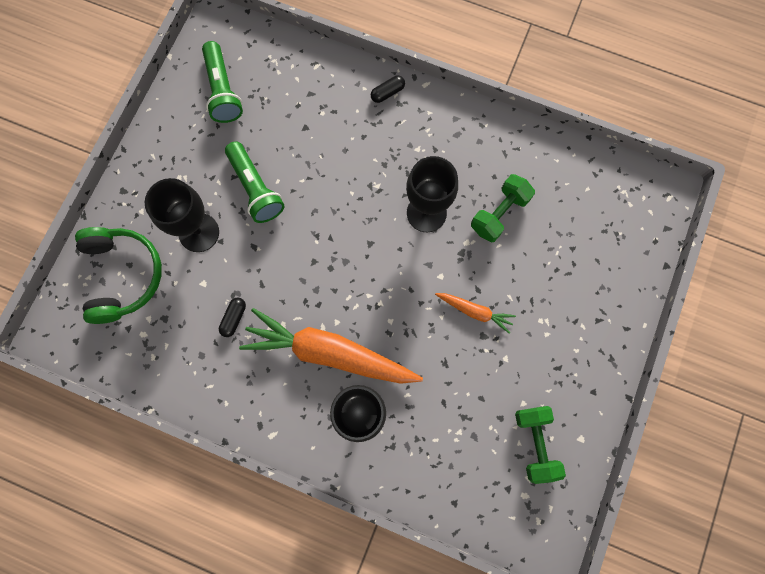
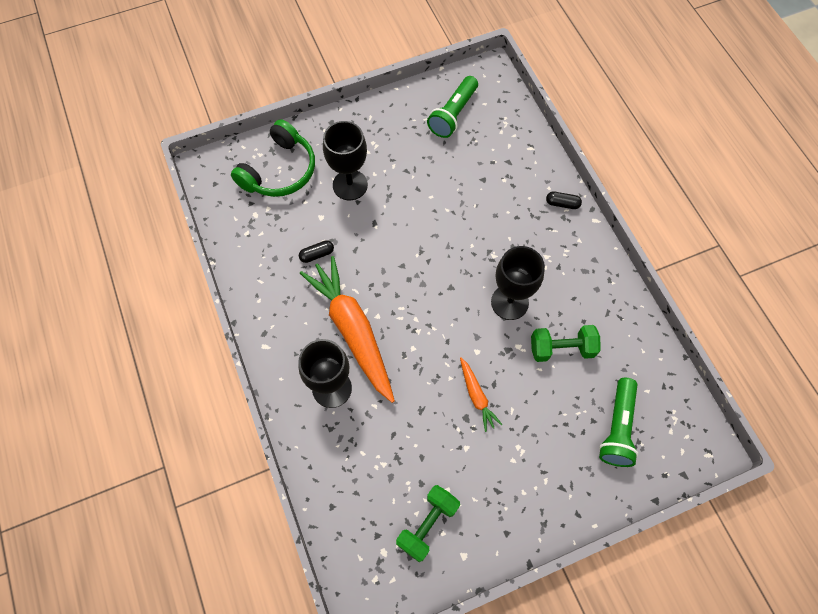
camera: 45 degrees right, 10 degrees down
(256, 189) = (412, 189): green flashlight -> green flashlight (617, 428)

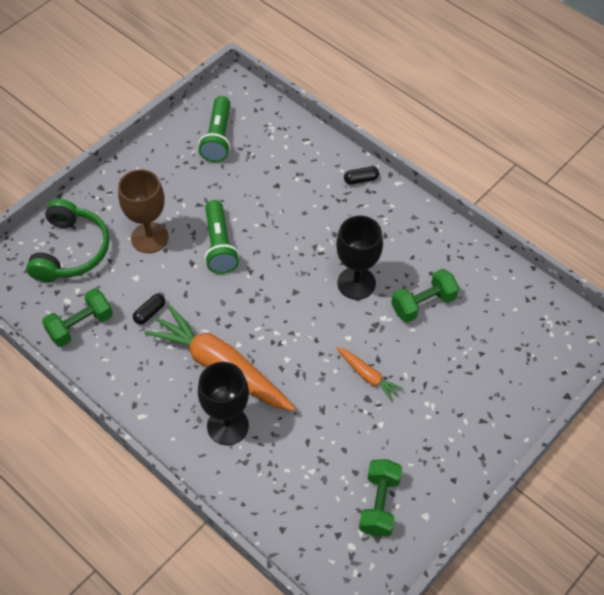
camera: 25 degrees left, 10 degrees down
(255, 242) = (80, 326): none -> green dumbbell
(350, 185) = (149, 238): black goblet -> brown goblet
(617, 428) = (505, 350): green flashlight -> green flashlight (220, 245)

